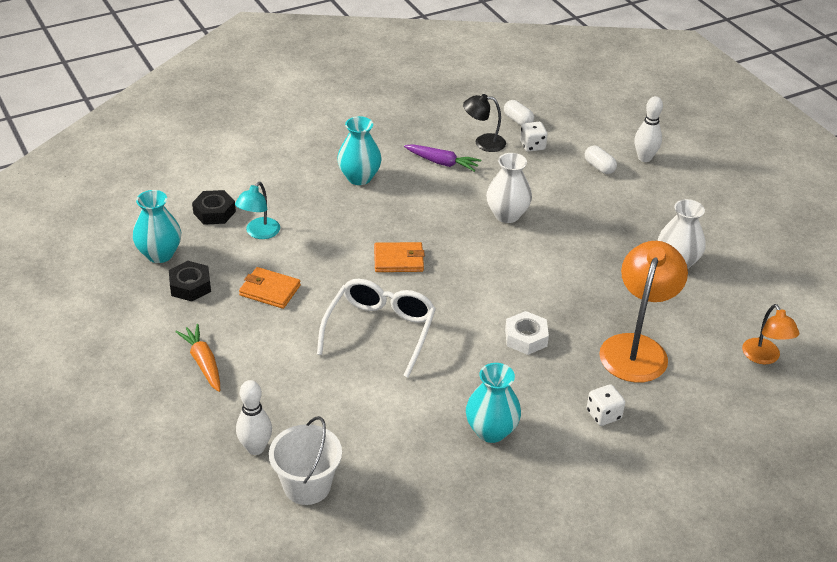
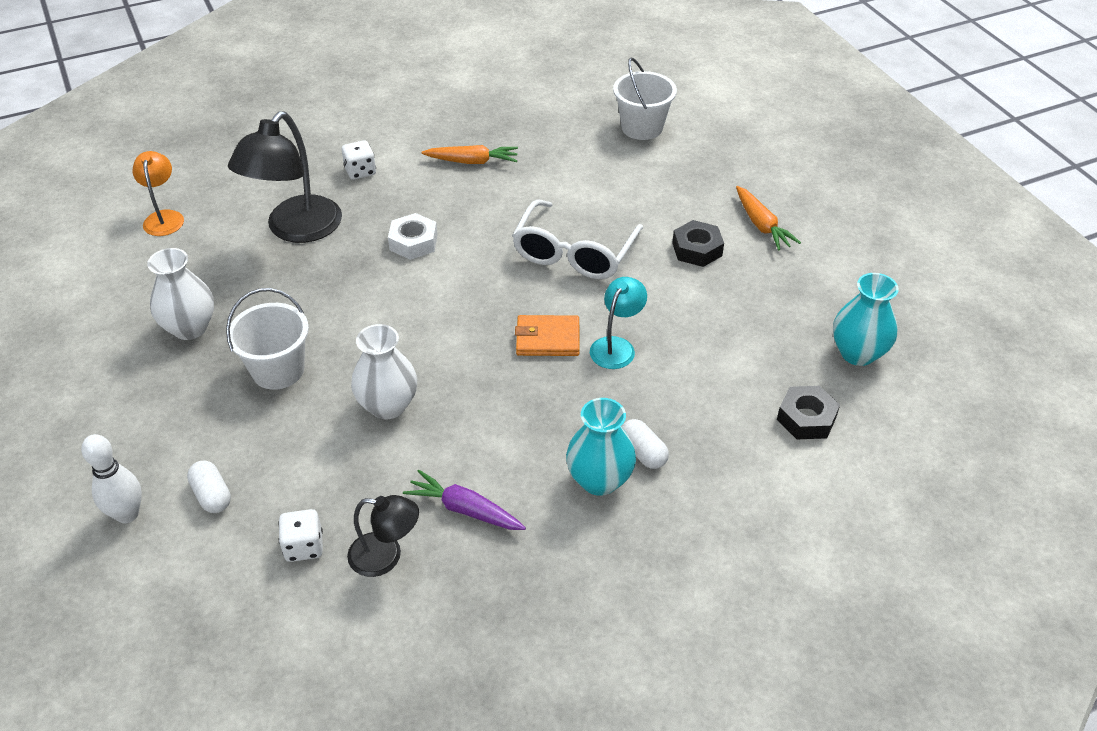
camera: 175 degrees left, 5 degrees up
(190, 286) = (803, 309): black nut -> black nut (697, 249)
(255, 448) = (691, 154): white bowling pin -> none
(259, 233) = (735, 382): turquoise lamp -> turquoise lamp (616, 346)
(270, 290) = (706, 302): orange wallet -> none
(491, 431) = (472, 161): turquoise vase -> orange carrot
(518, 120) = (308, 614): white capsule -> white capsule (643, 453)
(594, 235) = (278, 370): none -> white bucket
(636, 348) = (296, 230): orange lamp -> black lamp

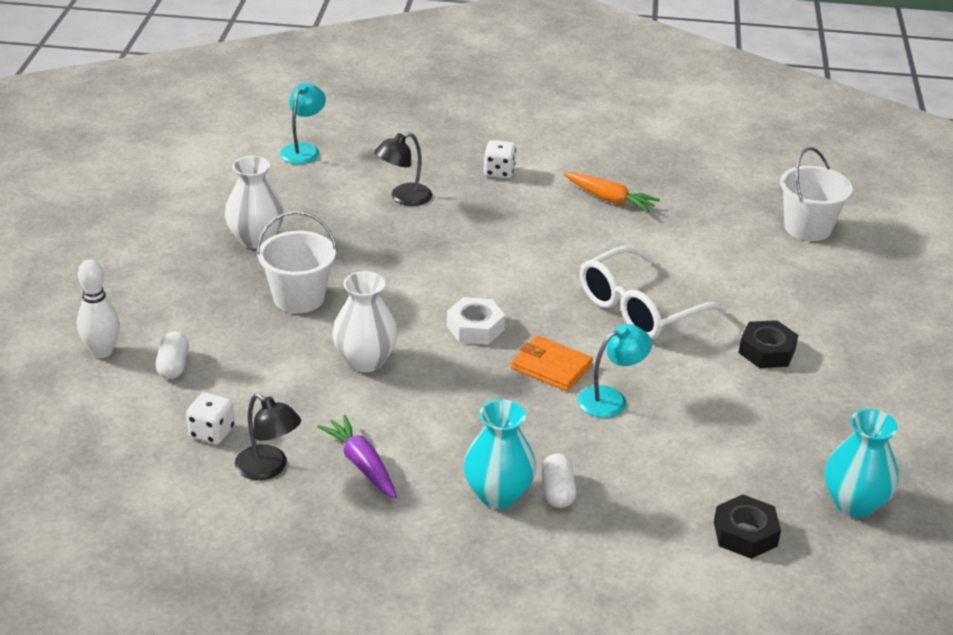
camera: 30 degrees right, 10 degrees down
(164, 217) = (303, 150): orange lamp -> turquoise lamp
(296, 230) = (403, 198): black lamp -> black lamp, size x0.55
(413, 242) = (497, 245): white nut -> white nut (475, 328)
(762, 225) = (856, 356): orange carrot -> none

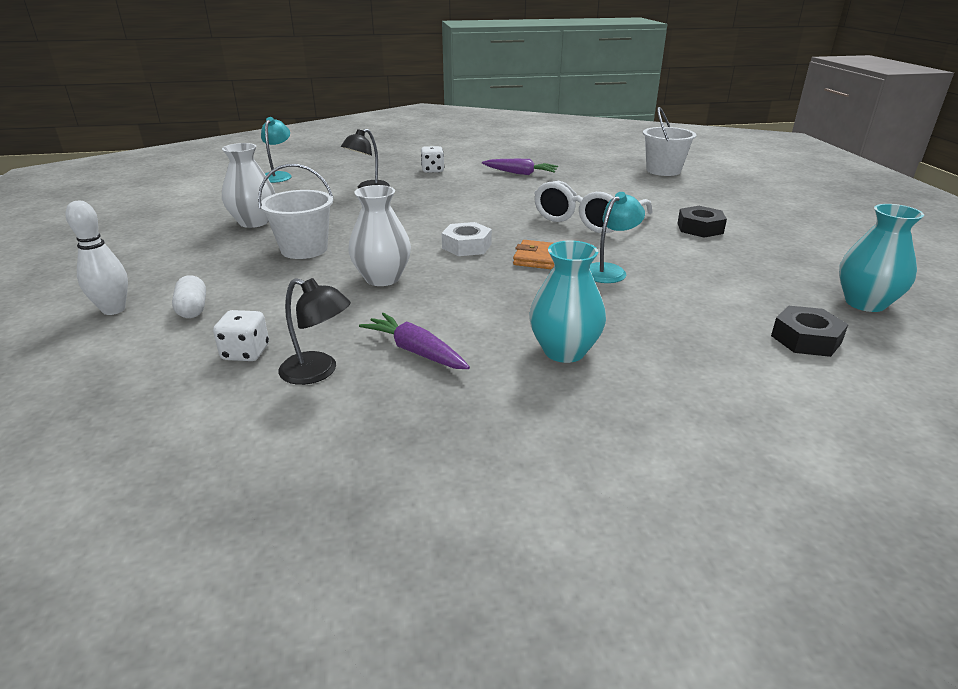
camera: 15 degrees left, 5 degrees down
(557, 491) = (617, 339): white capsule -> none
(610, 199) = (520, 173): orange carrot -> purple carrot

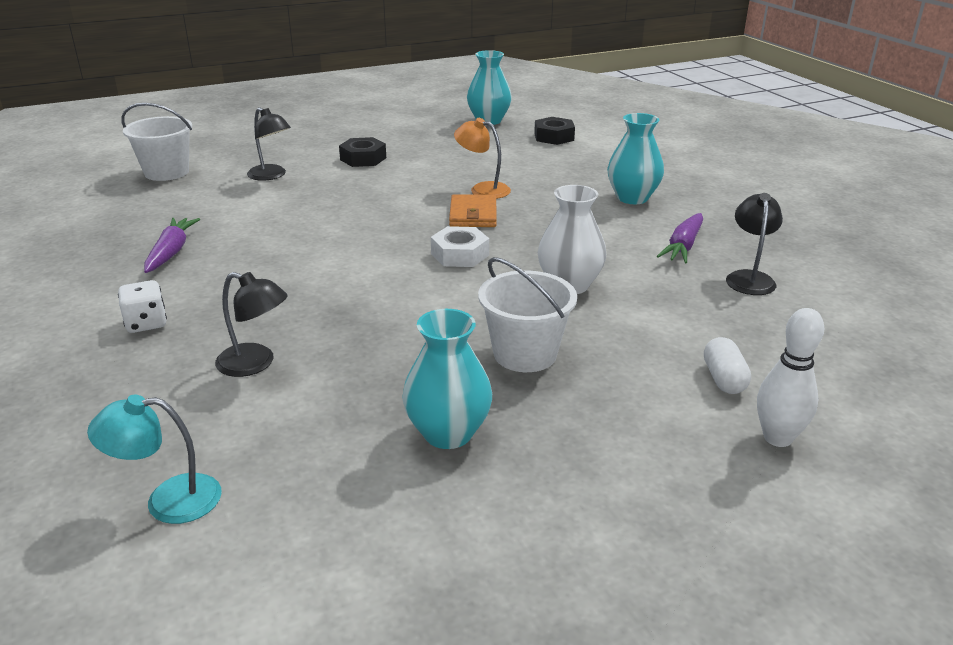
camera: 105 degrees left, 0 degrees up
(193, 309) = (724, 379): white capsule -> white capsule turned 60 degrees counterclockwise
(246, 353) = (760, 318): white dice -> none
(254, 222) = (448, 433): white vase -> turquoise vase
(586, 219) = (355, 203): white glasses -> none
(609, 270) = (482, 189): turquoise lamp -> orange lamp
(654, 197) = (271, 176): none -> black lamp

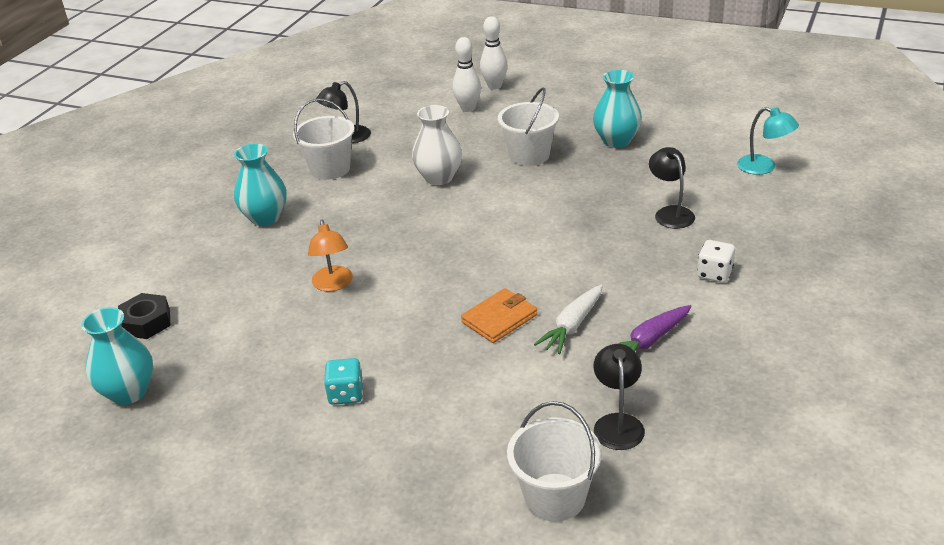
camera: 130 degrees left, 5 degrees up
(251, 237) = (572, 326): none -> white carrot
(271, 176) = (461, 416): black lamp -> black lamp (617, 423)
(363, 158) = (346, 394): black nut -> turquoise dice
(459, 254) = (458, 230): white nut -> none
(473, 215) = (389, 260): orange wallet -> orange wallet (499, 319)
(683, 246) = (330, 169): purple carrot -> white bucket
(724, 379) = (468, 108): white capsule -> white bowling pin

